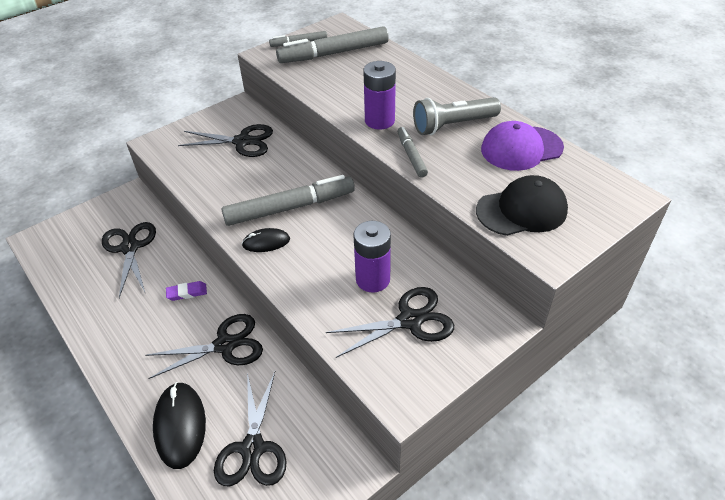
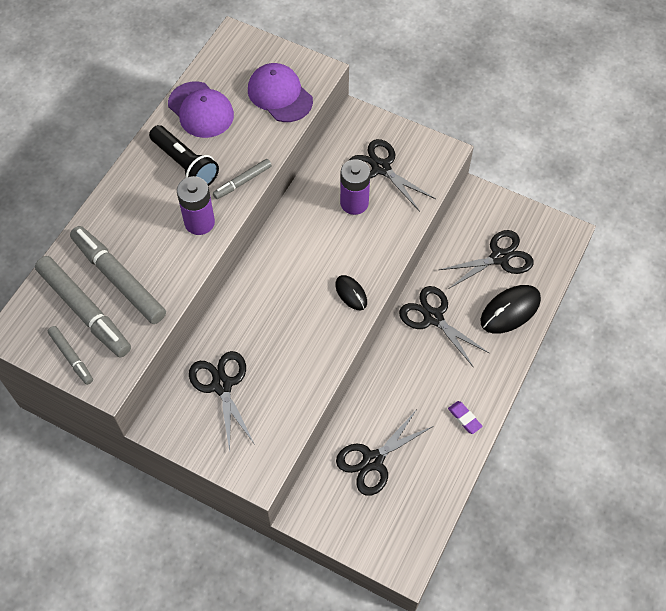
camera: 115 degrees left, 15 degrees up
(187, 293) = (399, 376): purple eraser -> purple eraser (464, 418)
(290, 207) = (301, 295): grey marker -> grey marker (118, 279)
(453, 125) = (185, 164): grey flashlight -> black flashlight
(522, 210) = (280, 95): black cap -> purple cap

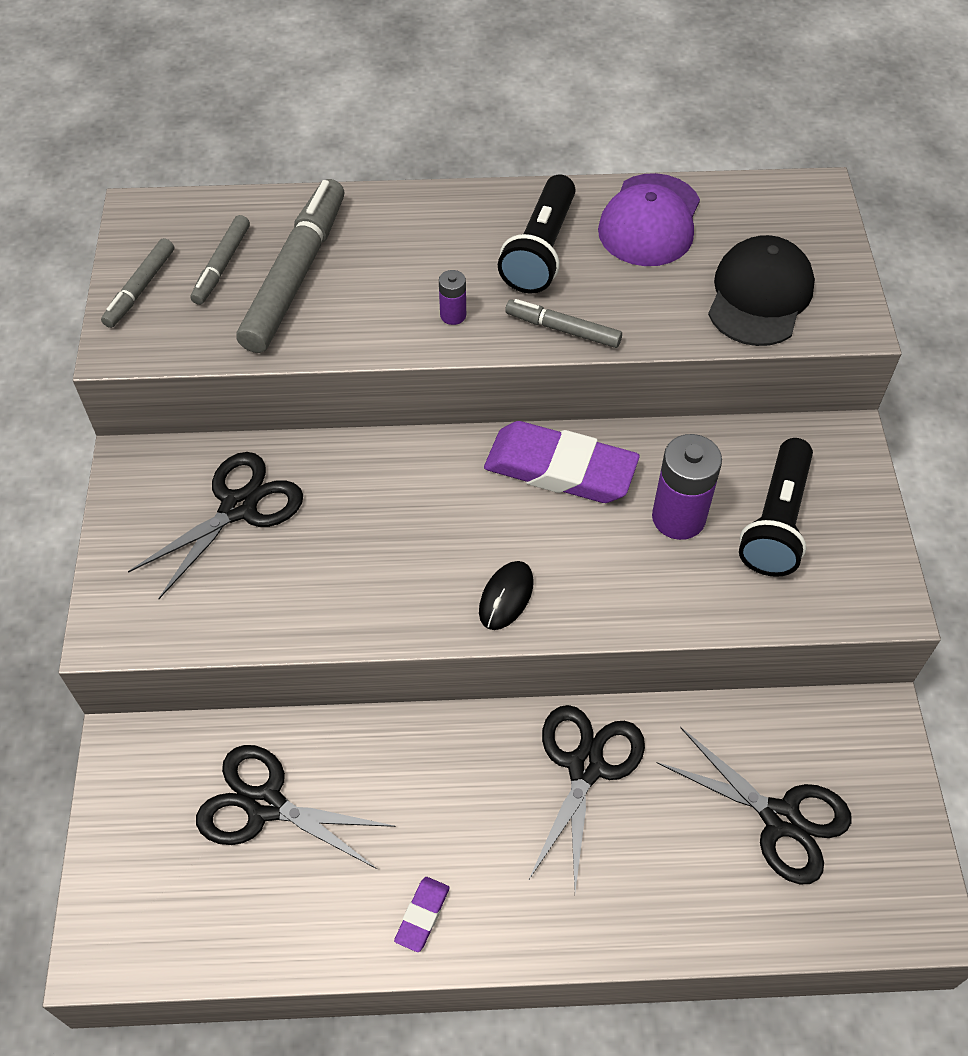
camera: 60 degrees right, 5 degrees down
(85, 310) = (222, 266): grey marker -> grey marker, size x0.52
(199, 222) = (453, 315): purple battery -> purple battery, size x0.50
(280, 95) = (759, 296): purple cap -> black cap
(295, 234) = (560, 469): none -> purple eraser
(381, 168) = (776, 522): black scissors -> black flashlight
(510, 310) = (685, 890): black mouse -> none

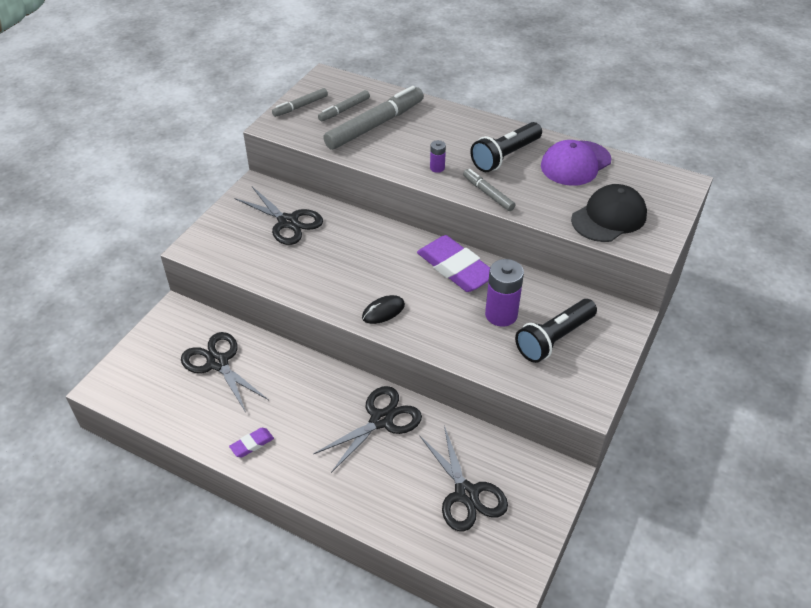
camera: 30 degrees right, 10 degrees down
(239, 507) = (288, 222): black scissors -> black scissors turned 60 degrees clockwise

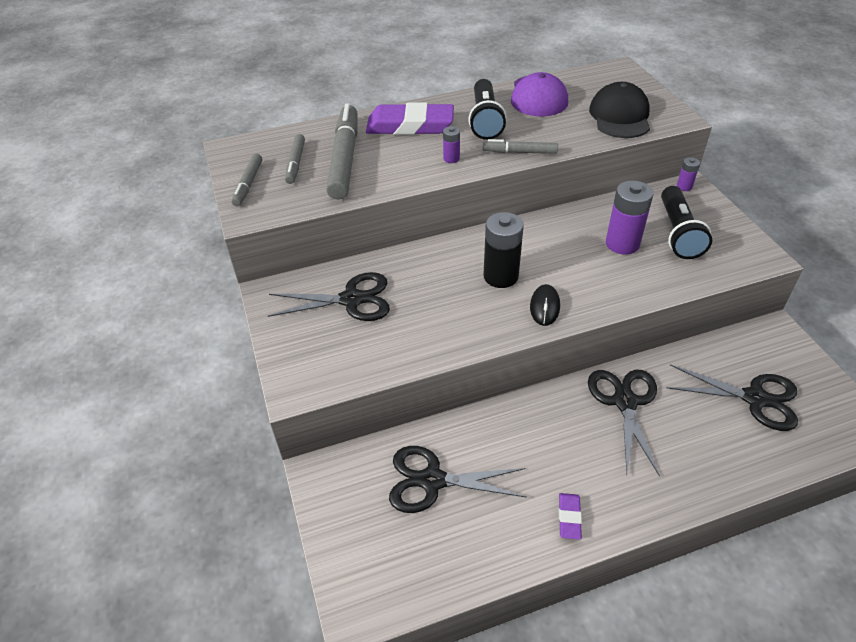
camera: 45 degrees left, 0 degrees up
(388, 273) = (500, 276): none -> black battery
(456, 268) = (540, 235): purple eraser -> purple eraser (410, 125)
(622, 313) = (684, 186): none -> purple battery

